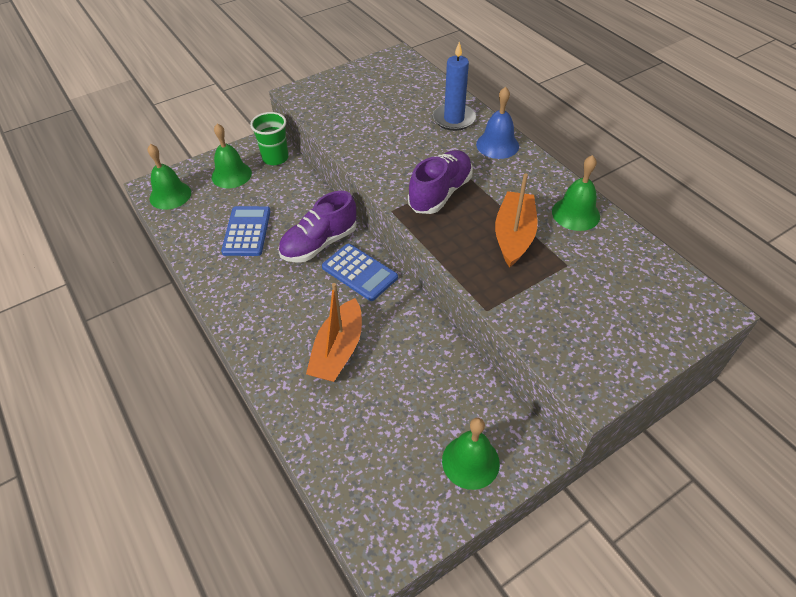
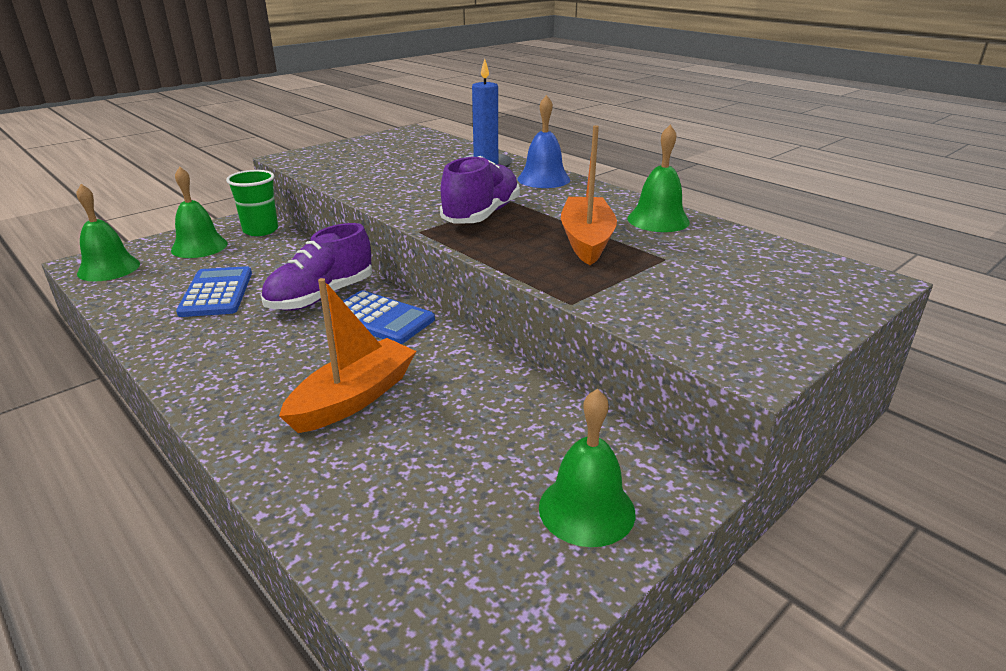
camera: 10 degrees left, 20 degrees down
(338, 350) = (354, 398): orange boat -> orange boat turned 150 degrees counterclockwise

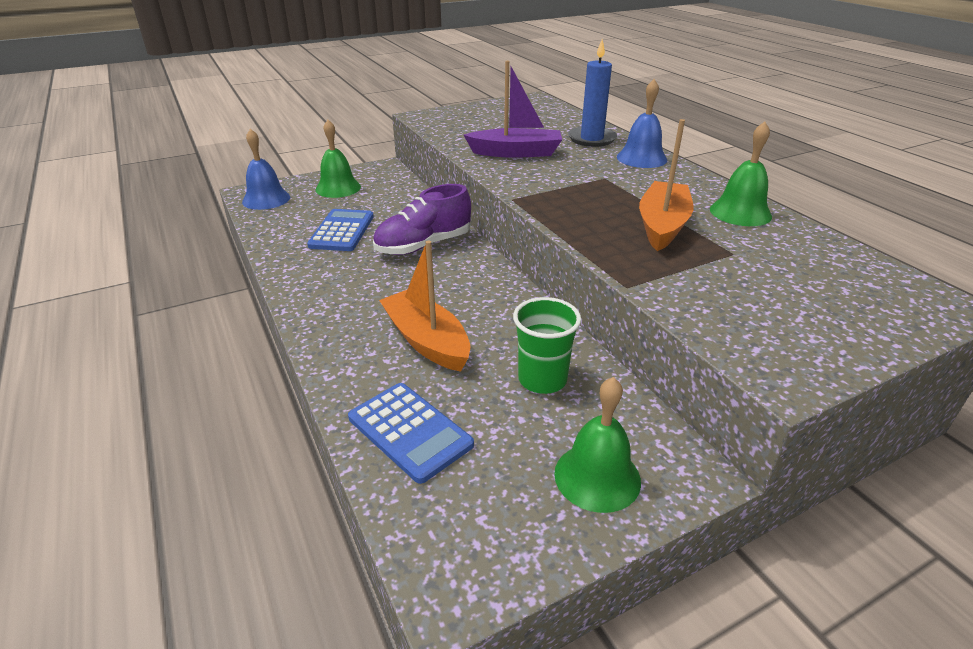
camera: 15 degrees right, 5 degrees up
(108, 268) = (266, 199): green bell -> blue bell
(260, 230) = (389, 178): green cup -> green cup (542, 379)
(354, 398) = (427, 341): orange boat -> orange boat turned 90 degrees counterclockwise
(380, 318) = (467, 272): blue calculator -> blue calculator (410, 431)
(408, 185) = (516, 153): none -> purple boat
(481, 215) = (572, 189): purple shoe -> none

